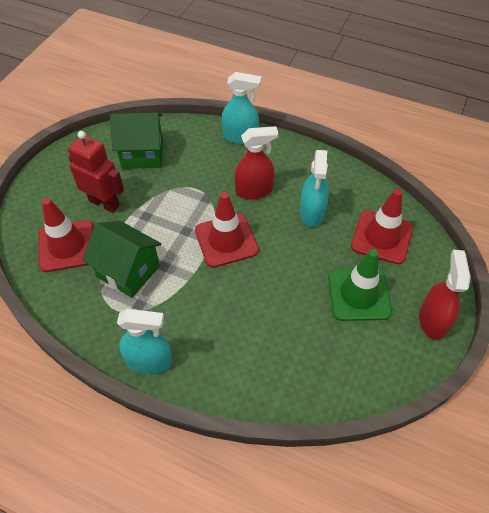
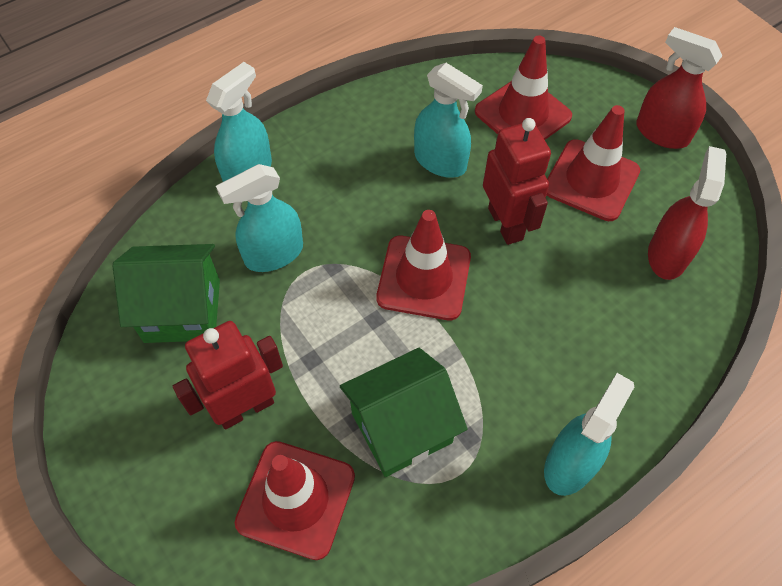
camera: 60 degrees left, 5 degrees up
(142, 154) = (182, 311): green house -> green house turned 60 degrees clockwise
(197, 171) = (273, 254): none -> turquoise spray bottle
(254, 190) = (359, 204): red spray bottle -> red spray bottle (667, 255)
(291, 263) = (506, 223): none -> red robot
(358, 294) = (591, 180): green traffic cone -> red traffic cone

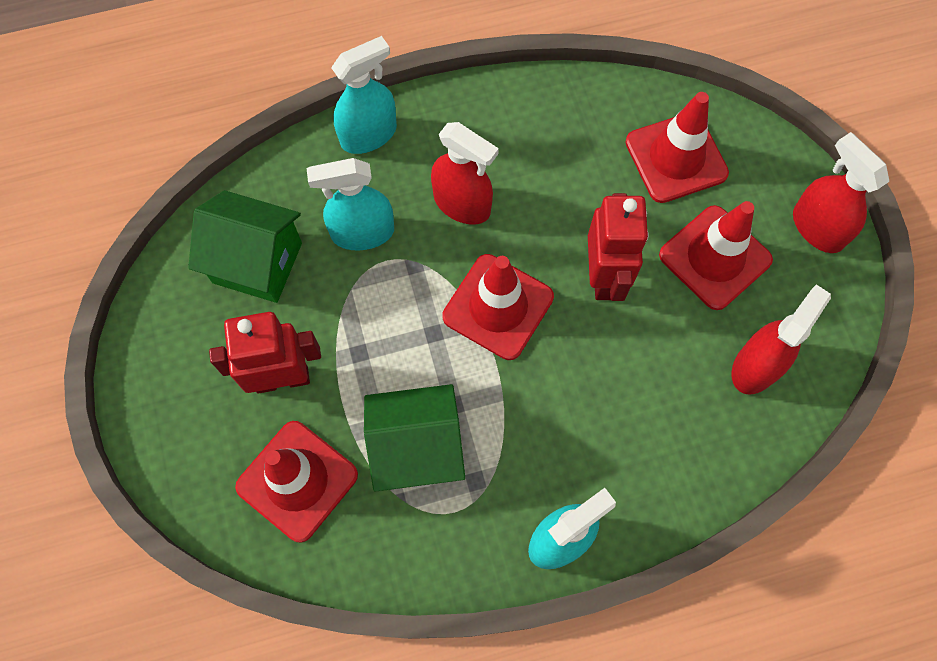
camera: 20 degrees right, 10 degrees up
(356, 203) = (462, 204): none -> red spray bottle
(440, 161) = (566, 185): turquoise spray bottle -> none

